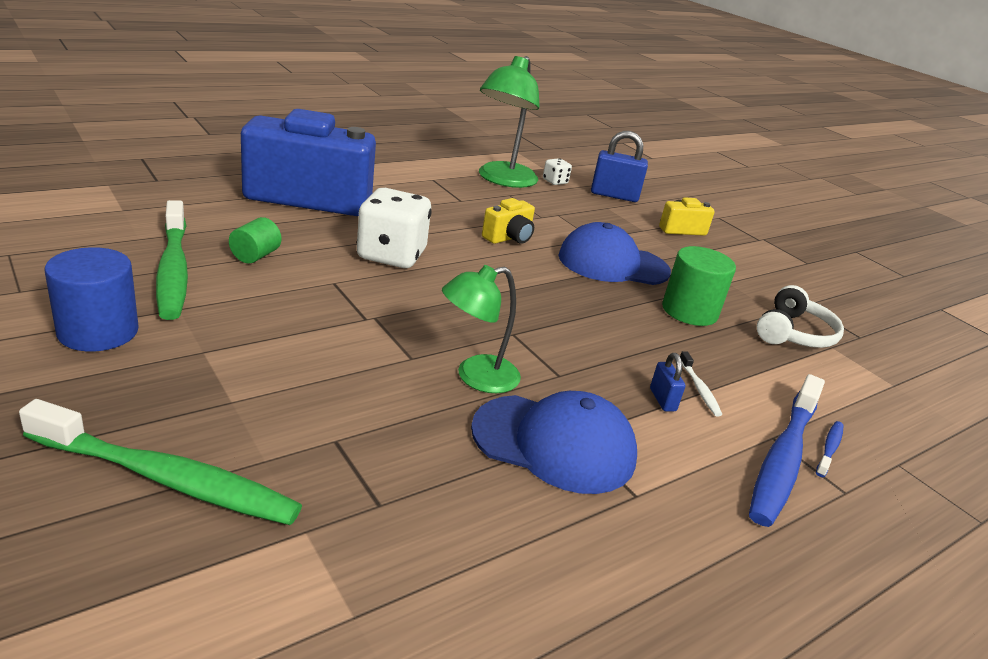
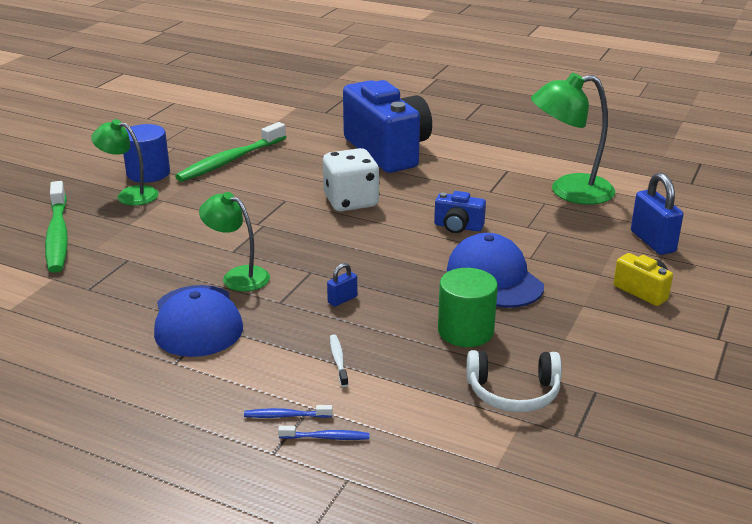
camera: 65 degrees right, 0 degrees up
(139, 369) = (130, 194): none -> green lamp
(255, 256) = (280, 170): green cylinder -> none
(509, 238) = (458, 227): yellow camera -> blue camera
(555, 182) = (619, 210): white dice -> none
(662, 400) = (300, 348): blue padlock -> blue padlock (342, 300)
(699, 388) = (338, 360): white toothbrush -> white toothbrush turned 120 degrees clockwise
(783, 458) = (286, 416): blue toothbrush -> blue toothbrush, size x0.43

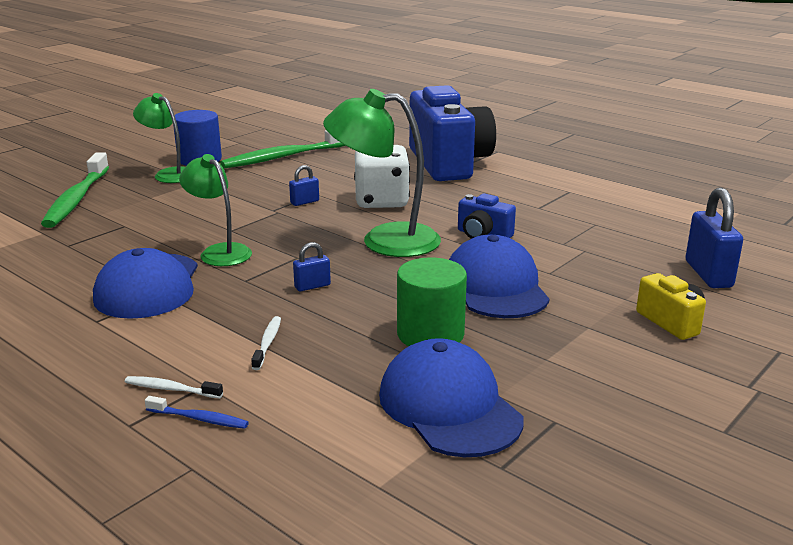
camera: 15 degrees right, 5 degrees down
(281, 211) = (304, 202): none -> blue padlock
(286, 416) = (171, 389): blue toothbrush -> white toothbrush
(513, 392) = (449, 406): white headphones -> blue cap
(569, 191) = (630, 216): green lamp -> green lamp (384, 240)

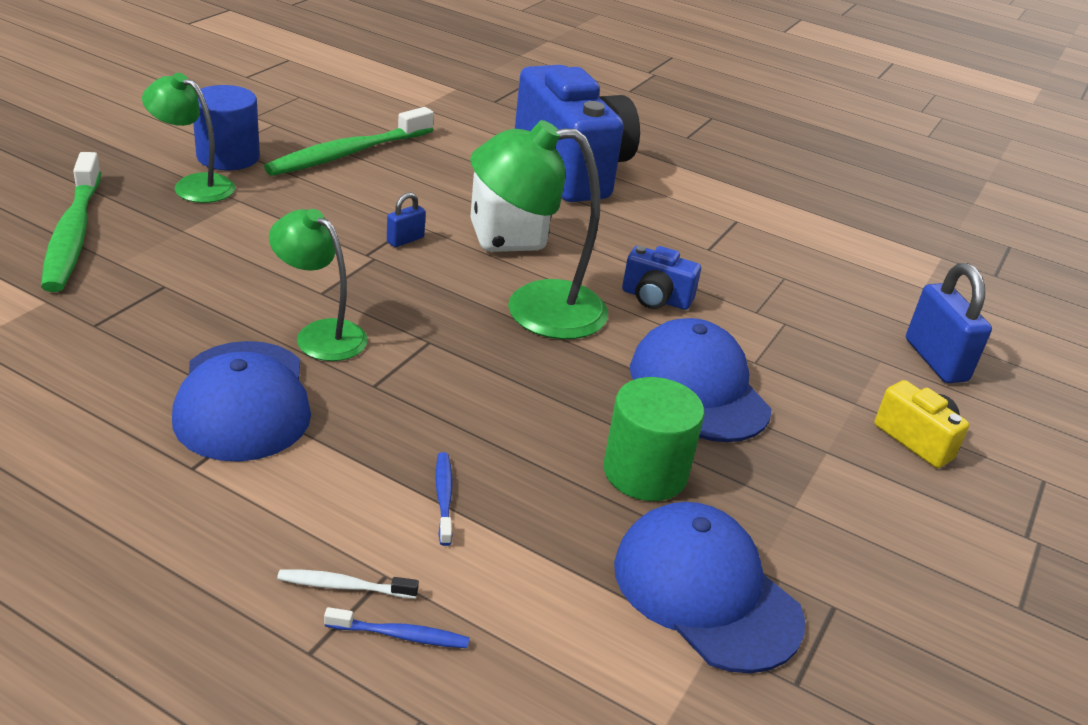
camera: 15 degrees left, 10 degrees up
(267, 343) = (444, 497): white toothbrush -> blue toothbrush
(312, 286) = (468, 394): blue padlock -> none

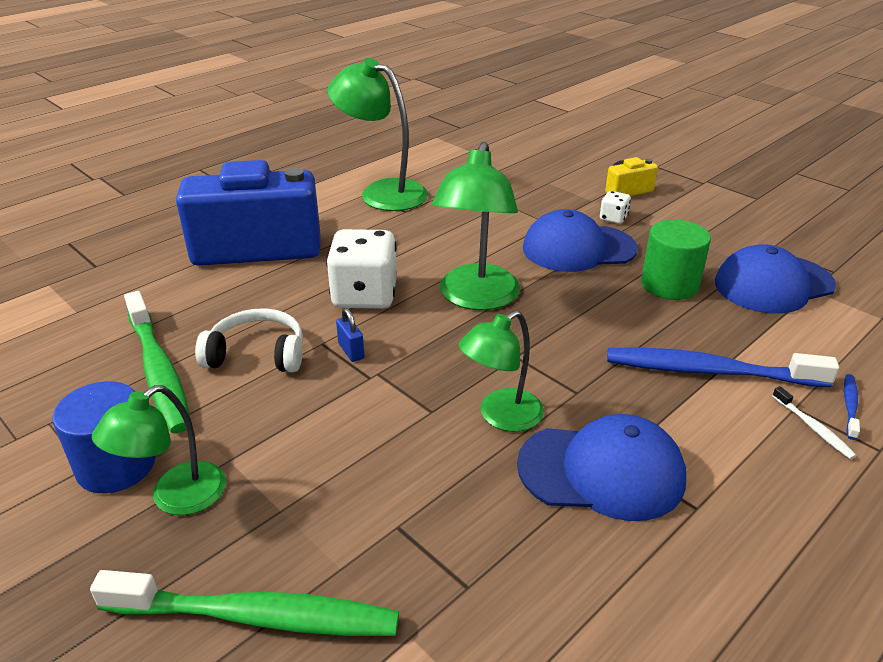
camera: 70 degrees left, 0 degrees up
(344, 586) = (813, 428): white toothbrush -> white toothbrush turned 45 degrees counterclockwise
(385, 193) = (257, 354): none -> white headphones
(444, 497) = (710, 371): blue toothbrush -> blue toothbrush, size x2.34
(655, 298) = (469, 244): blue camera -> none
(743, 229) = (382, 192): none -> green lamp
(810, 423) = (613, 218): none -> white dice
(935, 360) = (549, 166): blue padlock -> none

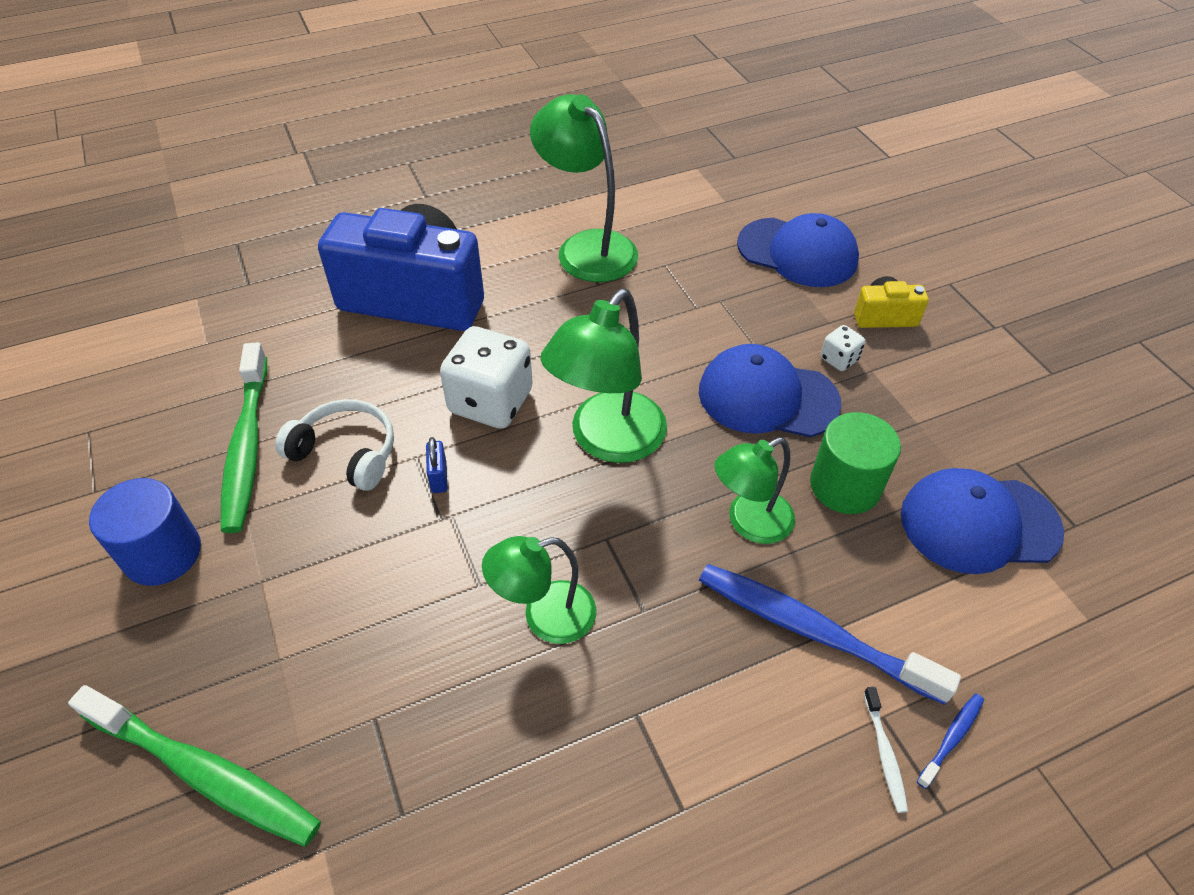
camera: 20 degrees right, 15 degrees up
(176, 498) = (196, 611): green lamp -> green lamp (749, 523)
(601, 471) = (609, 726): blue cap -> blue cap (797, 253)

